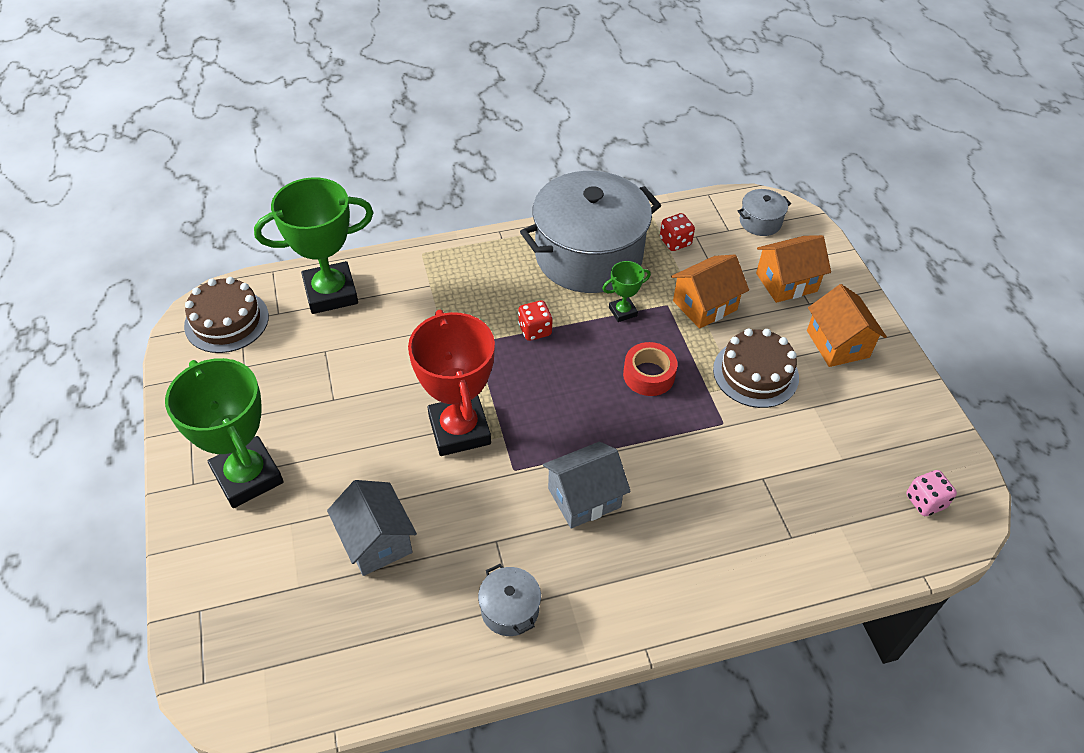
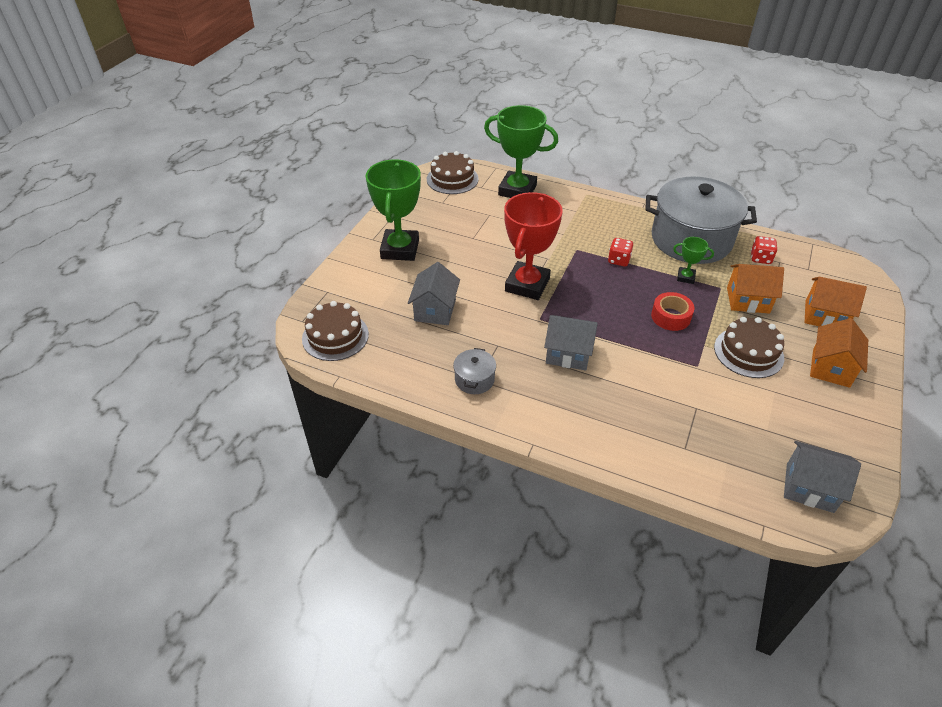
camera: 40 degrees right, 5 degrees down
(275, 673) = (335, 336): none -> brown cake
(760, 222) = (838, 275): grey pot -> none
(925, 501) = (809, 488): pink dice -> grey house

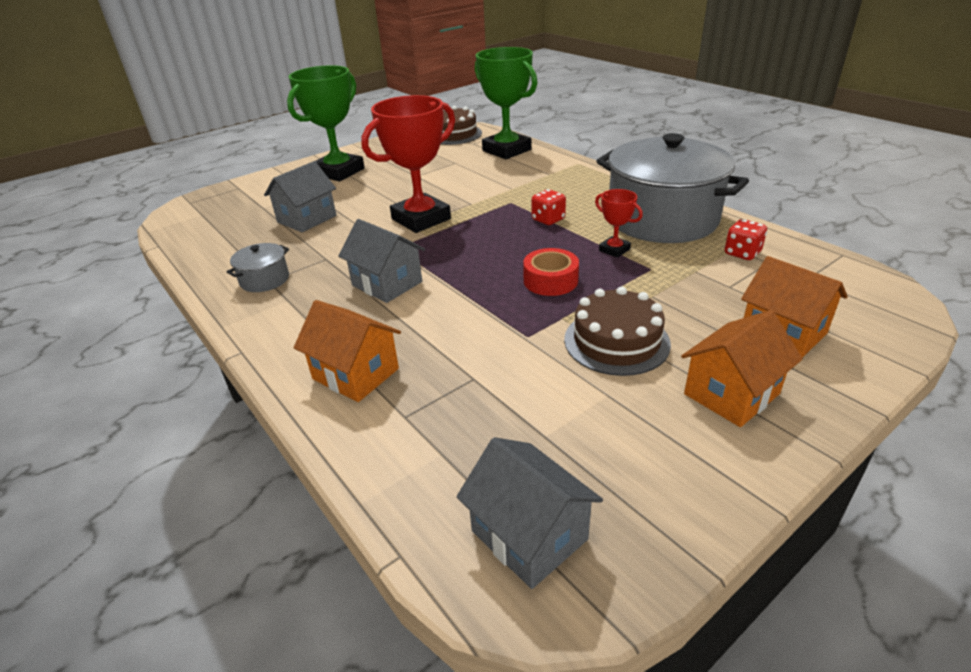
camera: 30 degrees right, 10 degrees down
(335, 336) = (198, 218): brown cake -> none
(685, 277) = (614, 250): green trophy -> red trophy
(747, 300) = (676, 289): orange house -> orange house (355, 374)

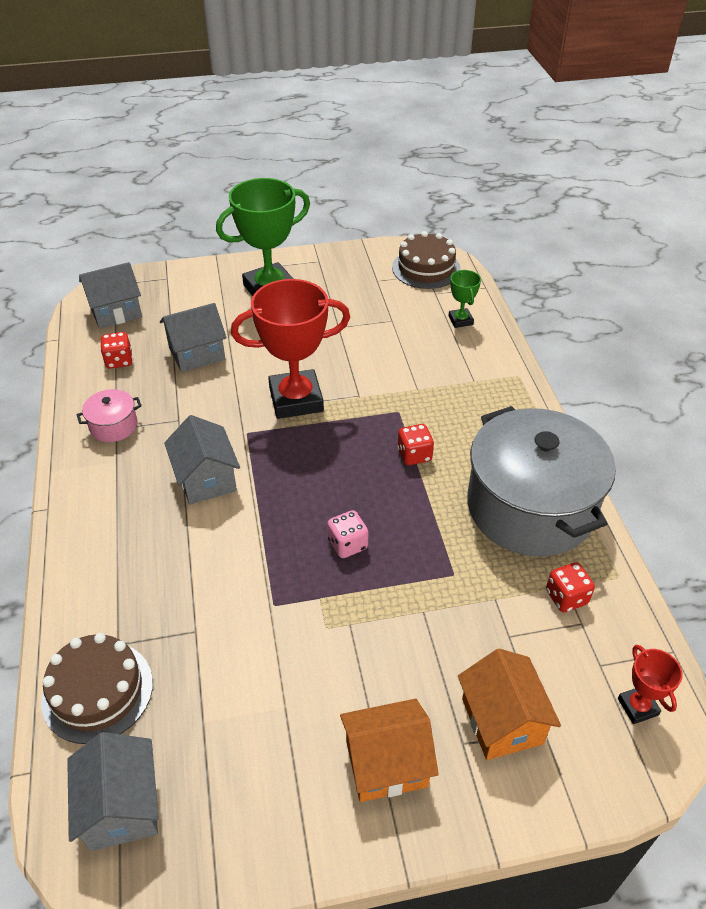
camera: 25 degrees right, 10 degrees up
(205, 216) = (116, 312): none -> grey house
(234, 242) = (119, 361): none -> red dice
(264, 280) = (113, 426): grey pot -> pink pot
(355, 374) = (112, 578): orange house -> none
(506, 150) = (460, 320): green trophy -> green trophy, size x0.46
(550, 280) = (347, 544): red tape -> pink dice
(614, 250) = (442, 530): red trophy -> red trophy (637, 706)
(616, 341) = (342, 651): brown cake -> brown cake (97, 691)

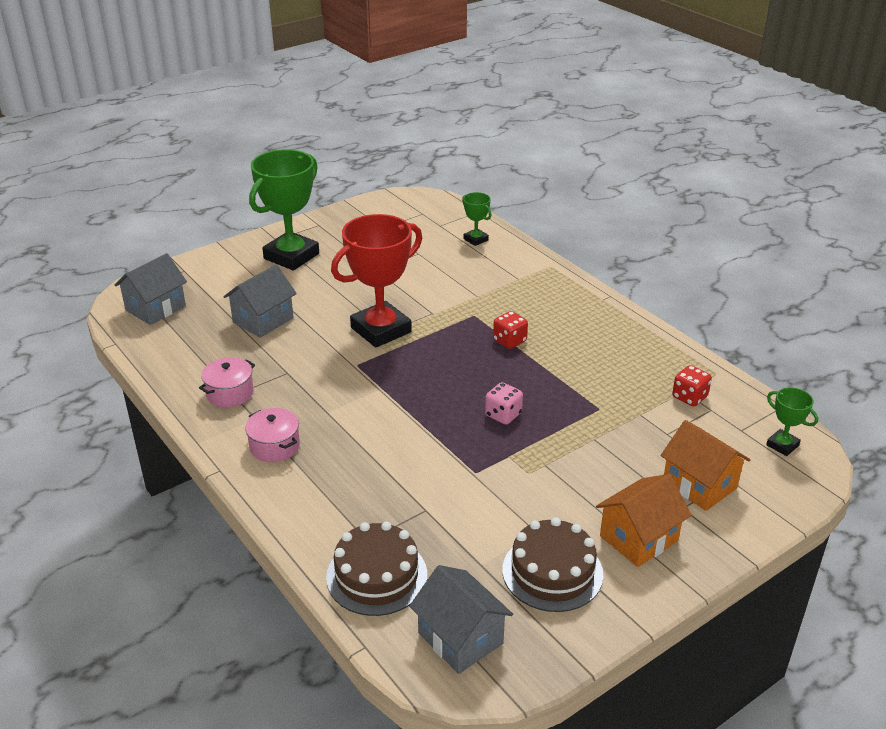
camera: 25 degrees left, 10 degrees down
(111, 500) = (274, 446): none -> pink pot
(119, 361) = (192, 344): red dice -> none
(206, 479) = (348, 406): grey house -> none
(426, 268) = (418, 209): brown cake -> brown cake (552, 572)
(530, 507) = (623, 349): grey pot -> none
(637, 706) = (782, 445): red trophy -> green trophy

